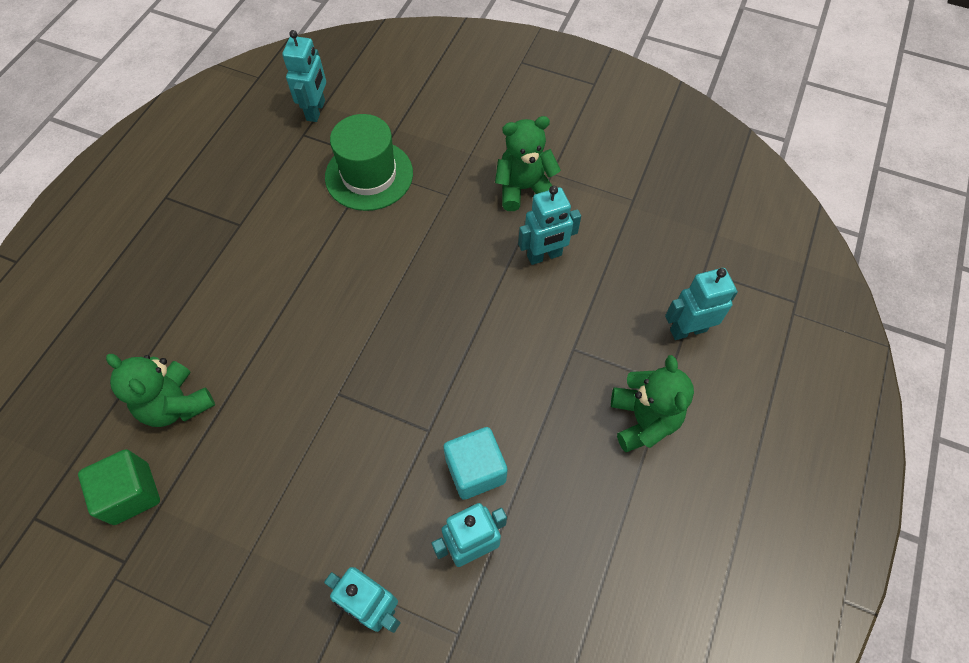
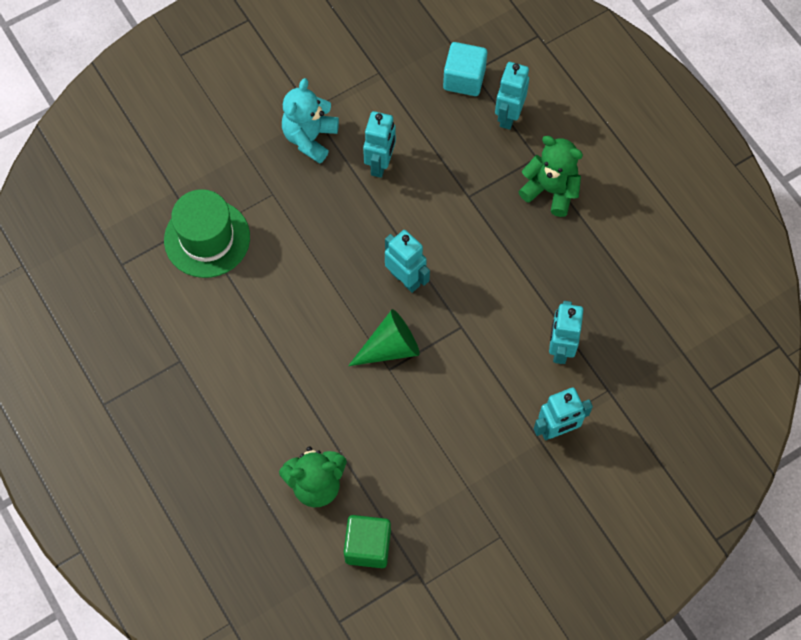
camera: 55 degrees left, 5 degrees up
(316, 110) = (103, 240): turquoise robot -> turquoise robot (405, 279)
(361, 380) = (390, 347): none -> green cone
(475, 470) = (511, 314): turquoise cube -> turquoise cube (464, 79)
(524, 189) = (310, 138): green teddy bear -> turquoise teddy bear

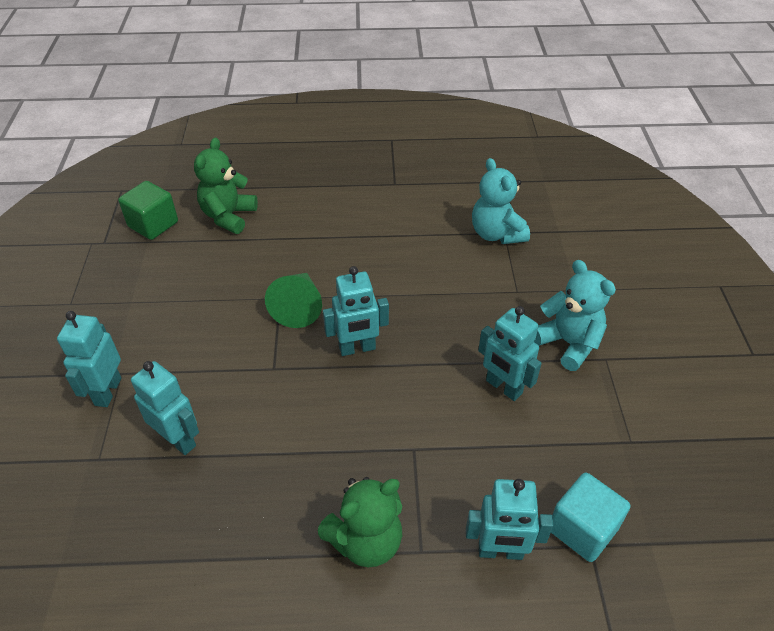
camera: 120 degrees right, 20 degrees down
(207, 238) = (496, 234): green hat -> turquoise teddy bear
(508, 116) = (500, 551): turquoise robot -> turquoise robot turned 135 degrees clockwise

